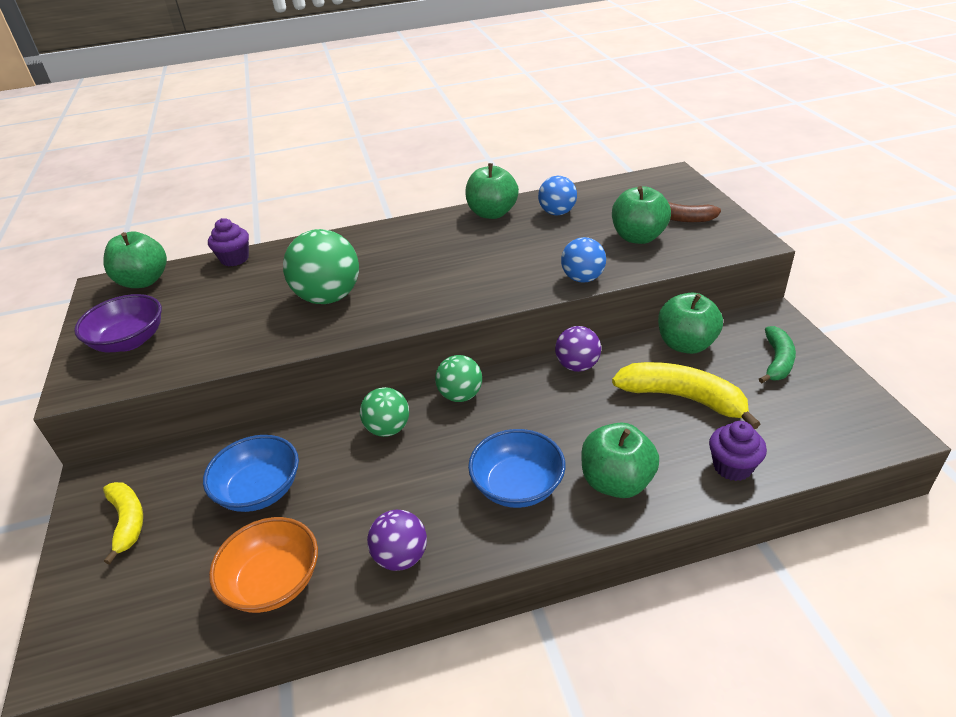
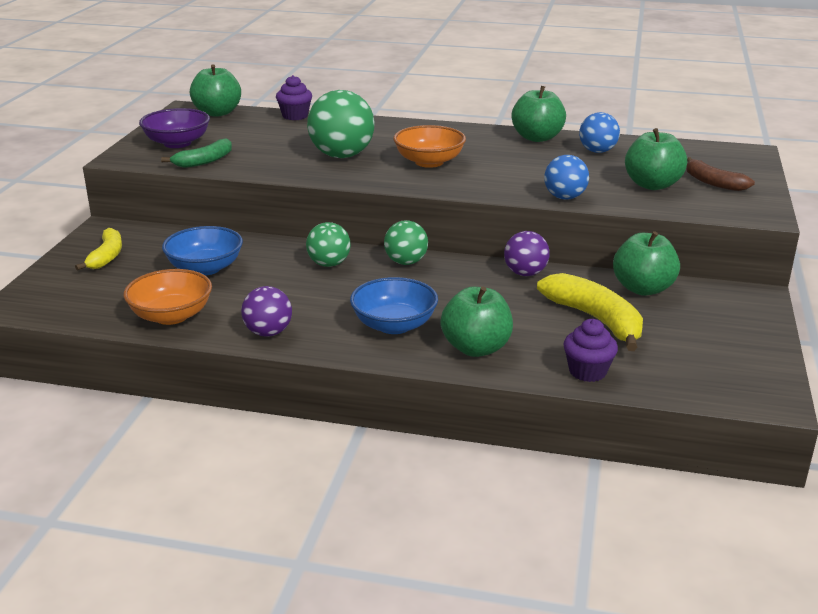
camera: 25 degrees right, 10 degrees down
(422, 276) = (429, 162): none -> orange bowl
(777, 361) = (719, 324): green banana -> green banana (204, 161)

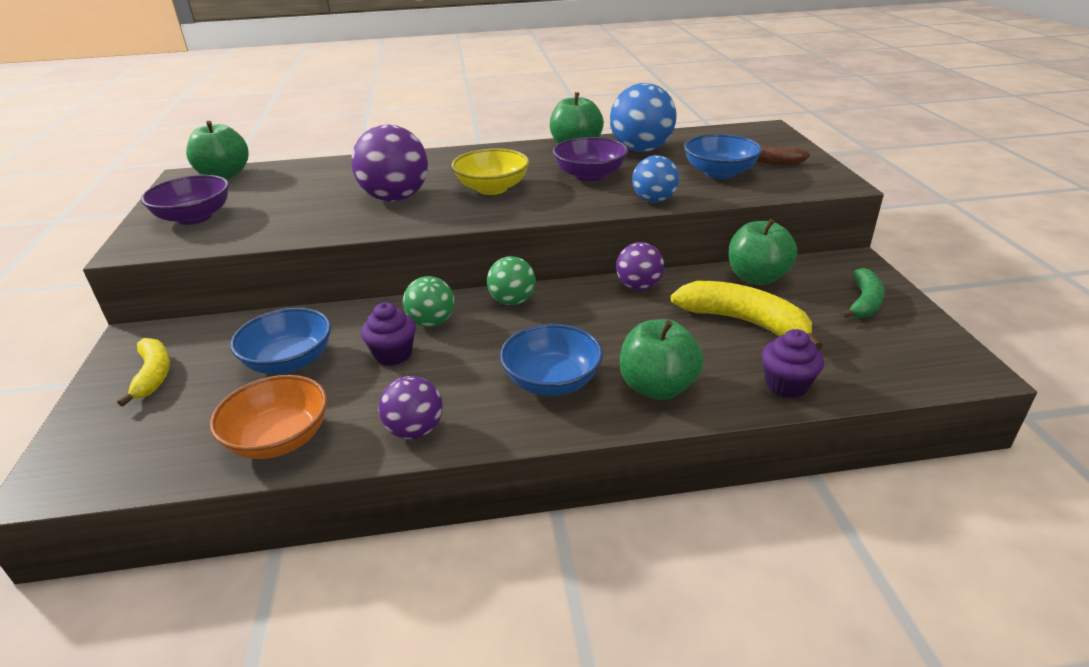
camera: 20 degrees left, 5 degrees up
(204, 161) = (240, 233): green banana -> green banana (864, 302)
(295, 116) = (315, 164): purple cupcake -> purple cupcake (393, 354)
(342, 155) = (395, 198): green ball -> purple ball
(429, 162) = (492, 188): orange bowl -> yellow bowl
(526, 166) = (590, 175): none -> purple bowl
(597, 151) = (641, 150): blue ball -> blue ball, size x1.65
(652, 185) = (719, 173): green apple -> blue bowl

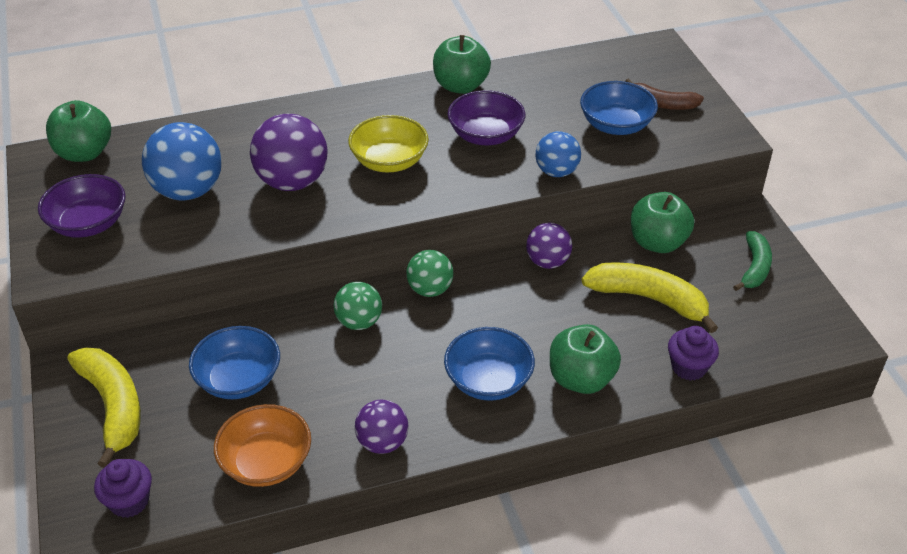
camera: 10 degrees left, 10 degrees up
(153, 375) = (113, 406): yellow banana -> yellow banana, size x1.57
(393, 354) = (335, 363): purple cupcake -> purple cupcake (129, 501)
(641, 150) = (531, 89): blue ball -> blue ball (188, 191)

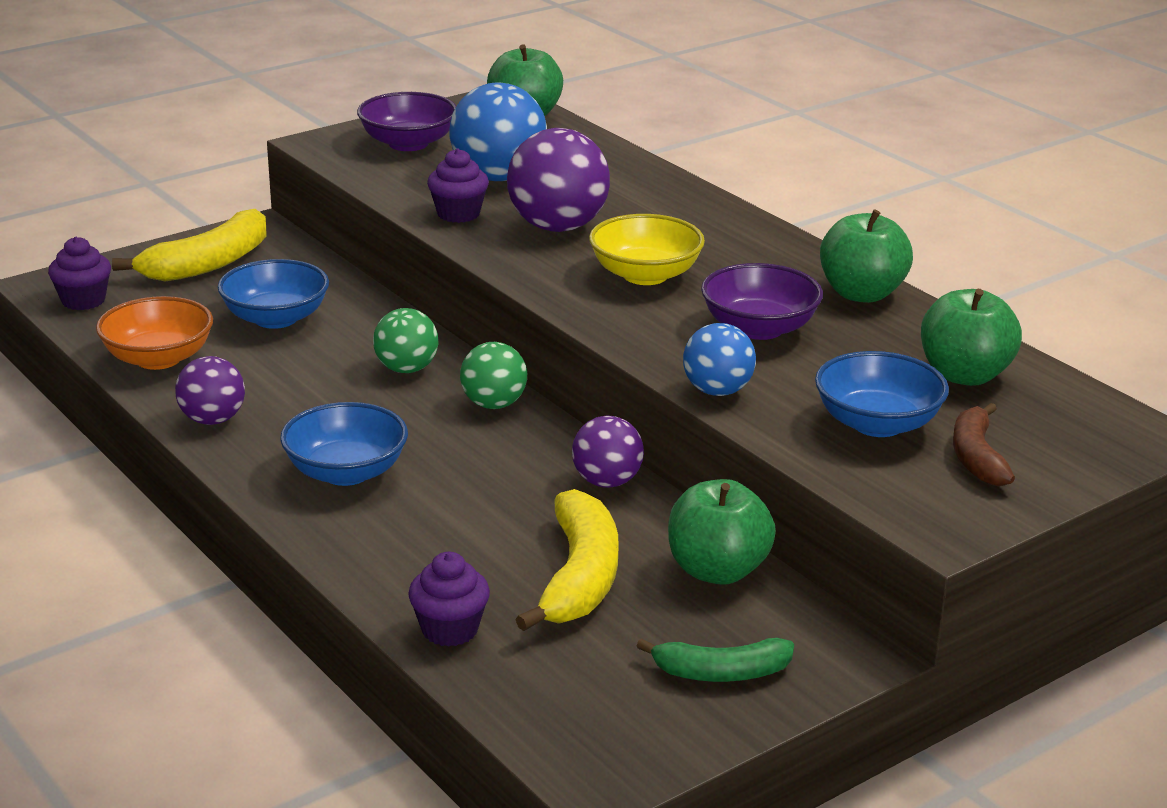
camera: 70 degrees right, 15 degrees down
(239, 224) = (458, 214): none -> purple cupcake
(581, 379) = (381, 541): green apple -> green apple (964, 375)

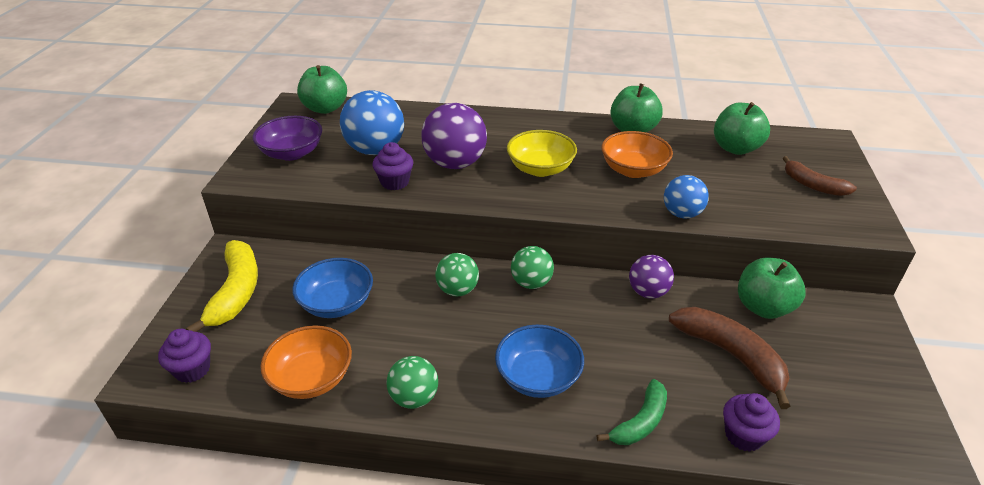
camera: 45 degrees left, 10 degrees up
(212, 420) = (414, 398): purple ball -> green ball
(579, 578) = (731, 355): yellow banana -> brown banana
(721, 673) = (858, 361): green banana -> green banana (640, 422)
(759, 328) = (633, 170): purple bowl -> orange bowl
(877, 423) = (758, 191): blue bowl -> none

